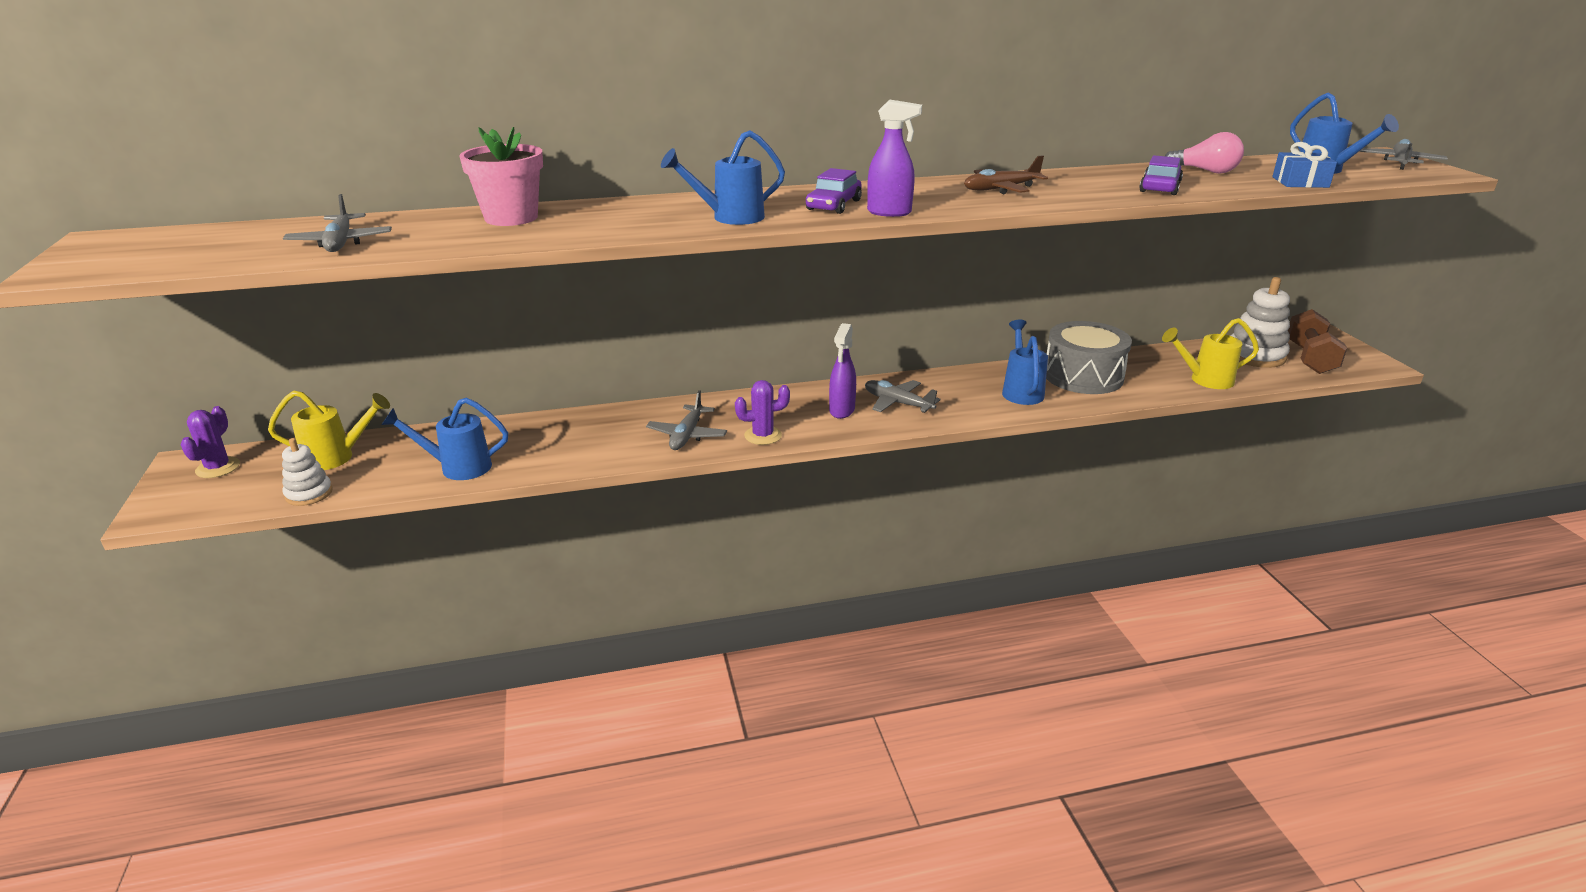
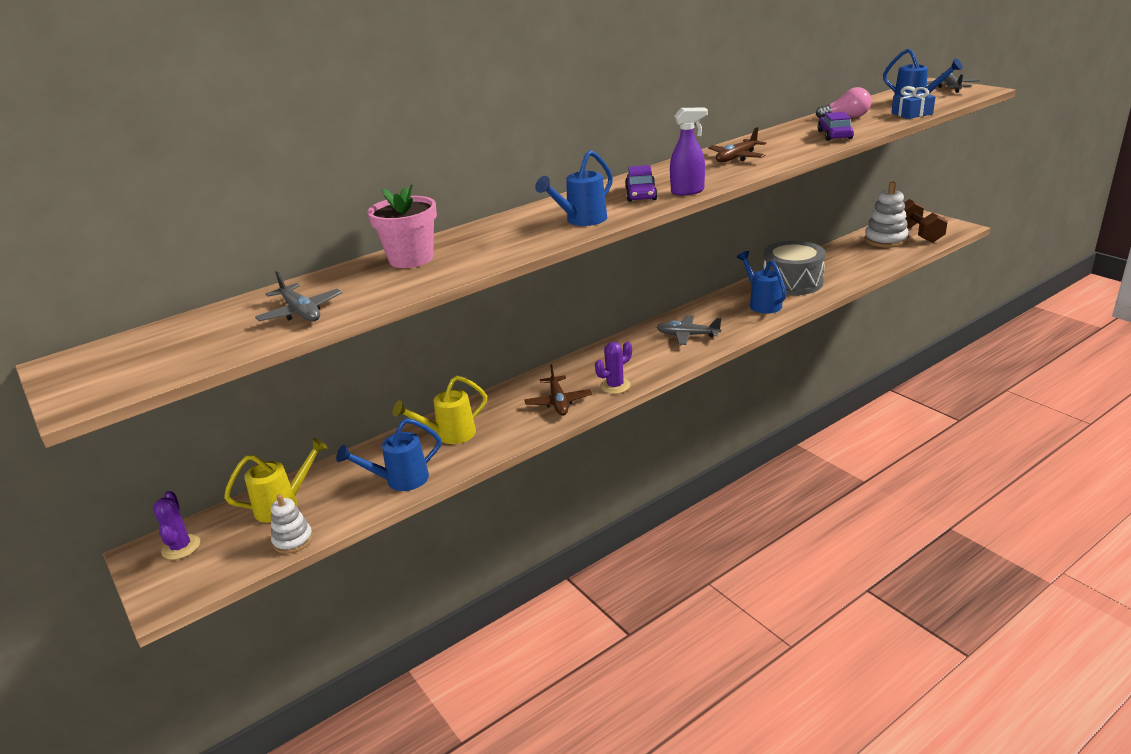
camera: 20 degrees left, 0 degrees up
(687, 435) = (558, 402): grey plane -> brown plane
(842, 411) = (653, 352): purple spray bottle -> none
(1204, 380) = (869, 265): yellow watering can -> yellow watering can (449, 435)

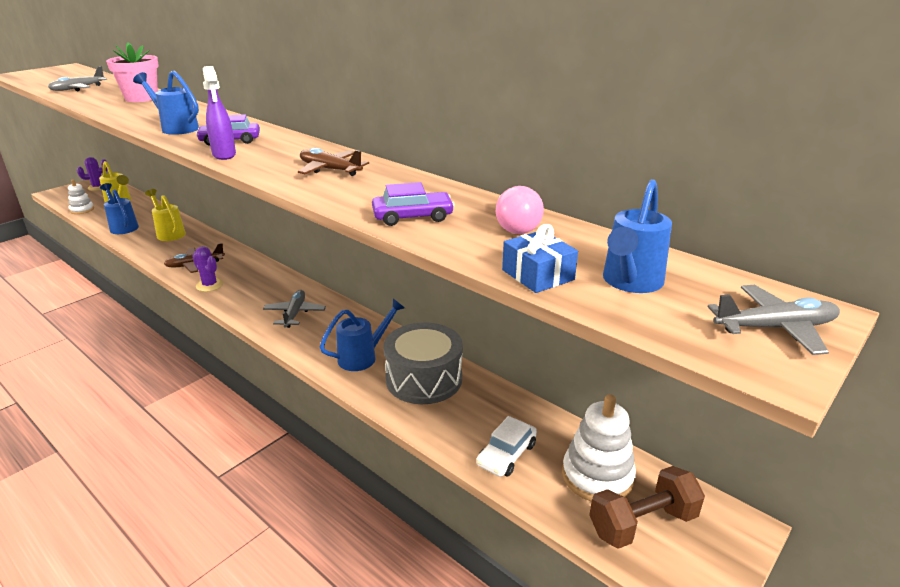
camera: 75 degrees right, 0 degrees up
(871, 260) = (506, 454): none -> white car

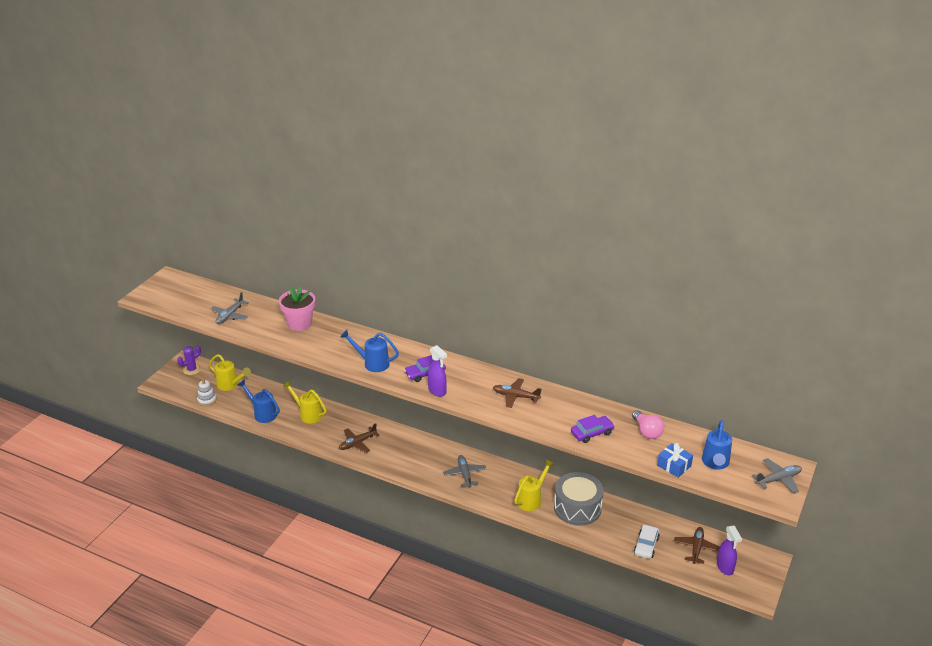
camera: 15 degrees left, 5 degrees up
(209, 285) = (385, 460): purple cactus -> none
(363, 357) = (532, 499): blue watering can -> yellow watering can
(597, 476) = (696, 548): white stacking toy -> brown plane
(642, 523) = (725, 568): brown dumbbell -> purple spray bottle

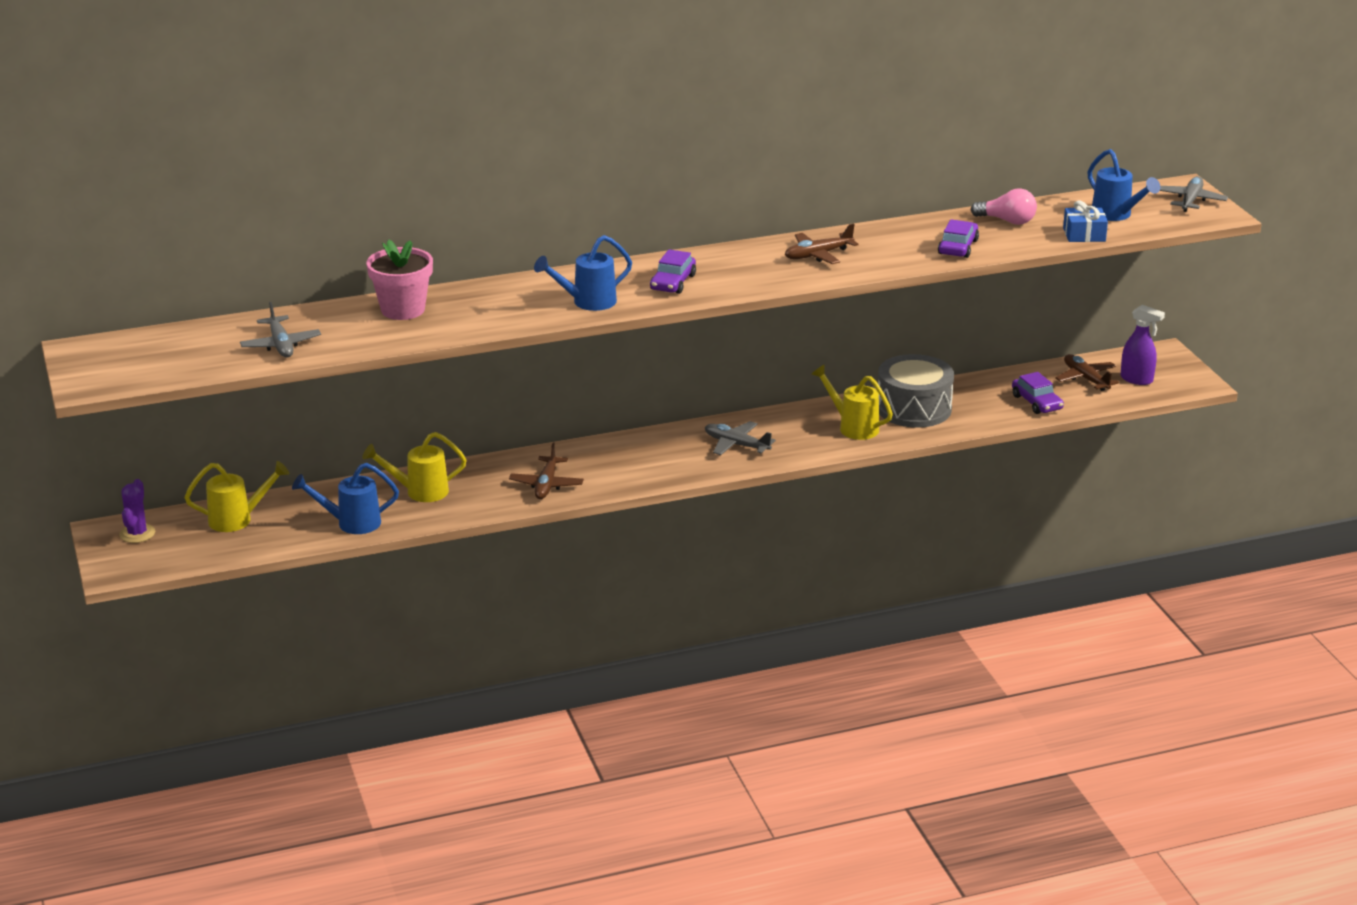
camera: 45 degrees left, 5 degrees down
(207, 400) = (234, 551): white stacking toy -> none
(437, 391) = (721, 290): purple spray bottle -> none
(532, 499) = (853, 427): yellow watering can -> yellow watering can turned 45 degrees counterclockwise
(646, 545) = (1036, 402): white car -> purple car

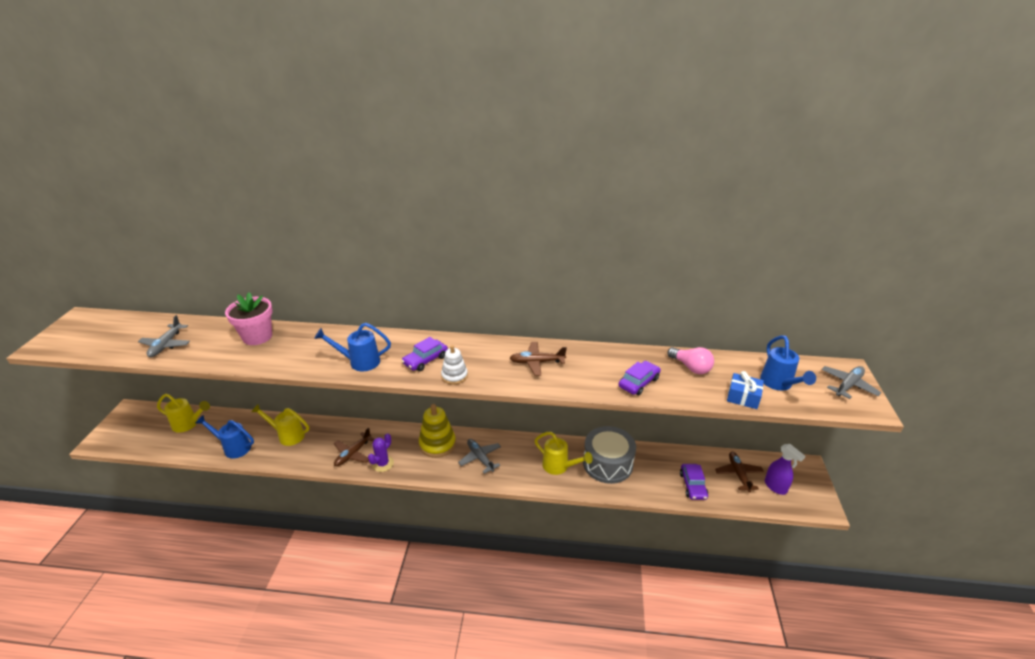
camera: 25 degrees right, 5 degrees up
(137, 533) = (138, 417): purple cactus -> purple cactus (383, 464)
(660, 446) = (437, 444): none -> yellow stacking toy
(729, 288) = (454, 376): none -> white stacking toy
(853, 427) = (559, 467): yellow watering can -> yellow watering can turned 150 degrees clockwise

